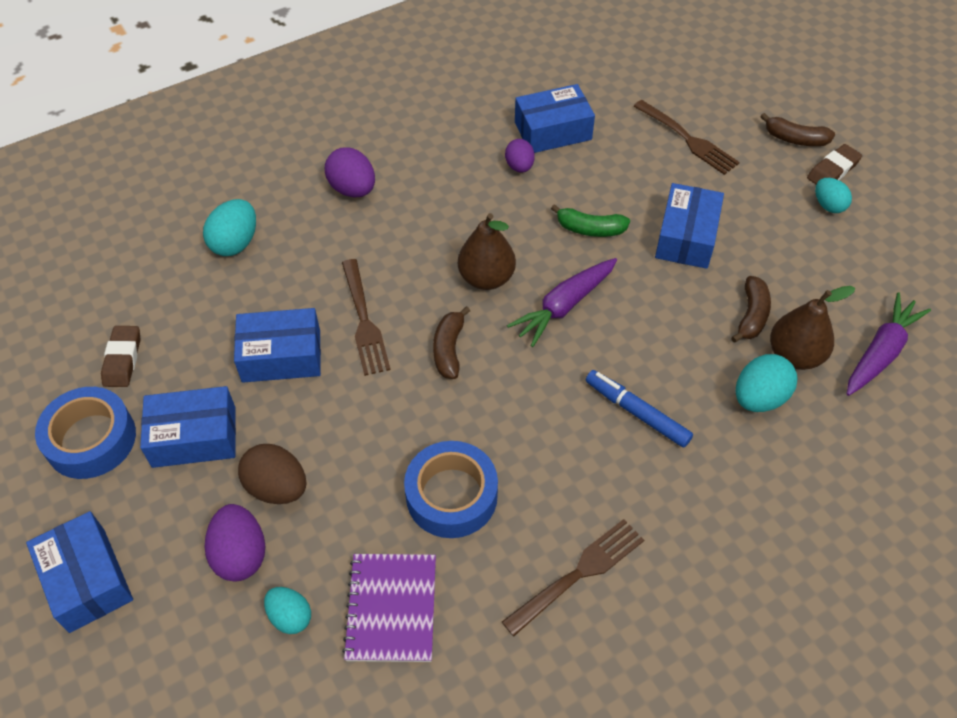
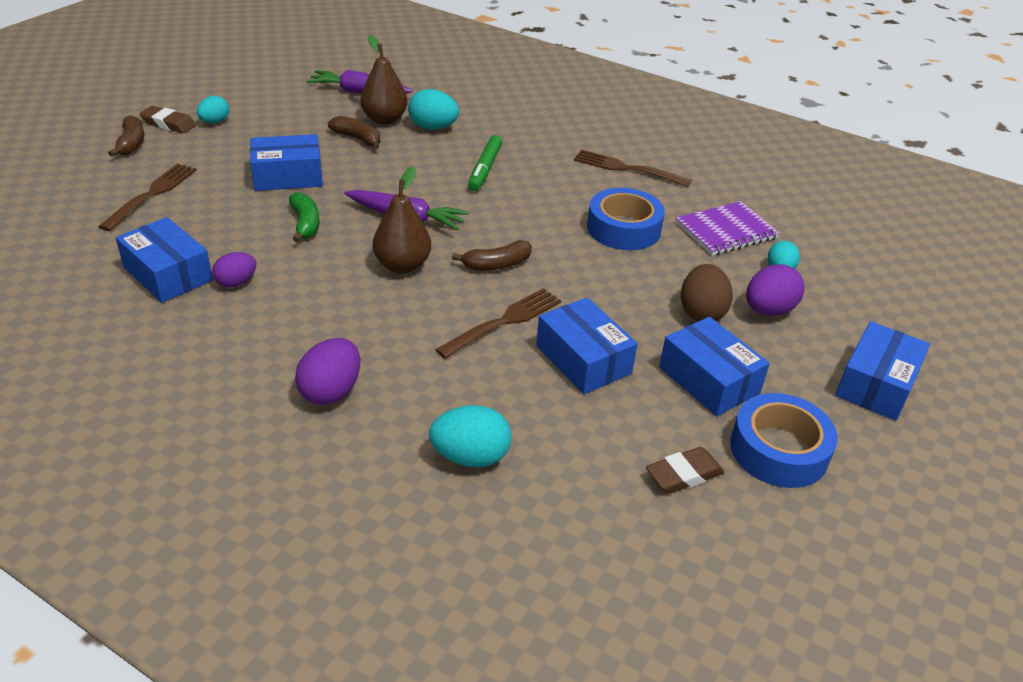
camera: 120 degrees left, 15 degrees down
(637, 413) = (485, 169): blue marker -> green marker
(751, 315) = (358, 139): brown banana -> brown banana turned 45 degrees clockwise

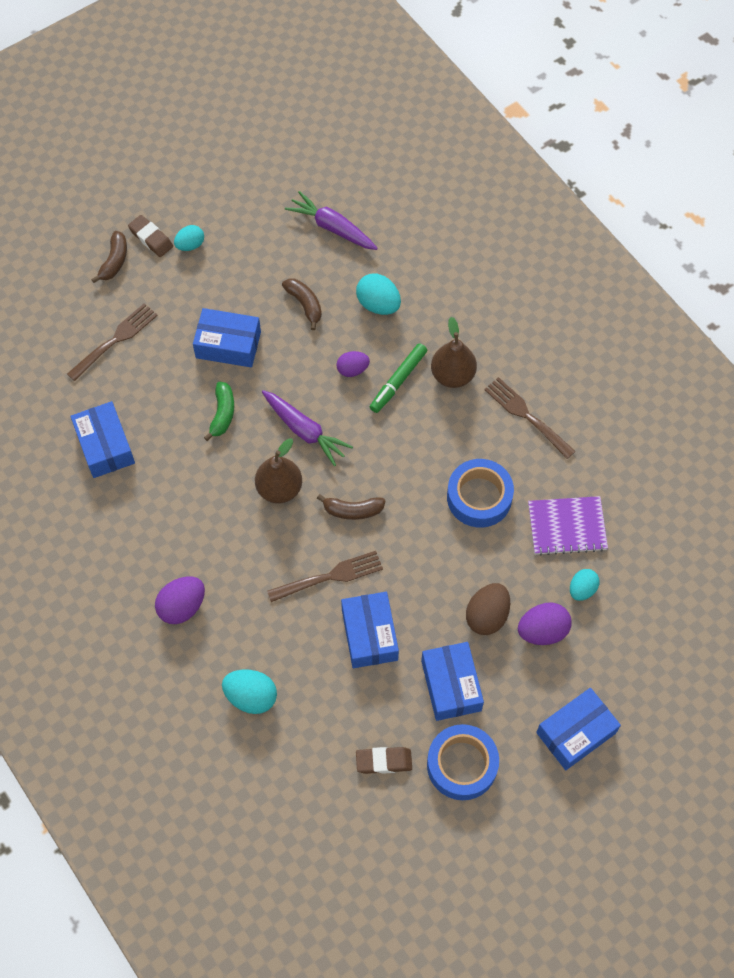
camera: 25 degrees right, 25 degrees up
(236, 282) = (151, 471): purple egg -> purple egg (352, 370)
(384, 119) = (339, 280): brown pear -> brown pear (452, 375)

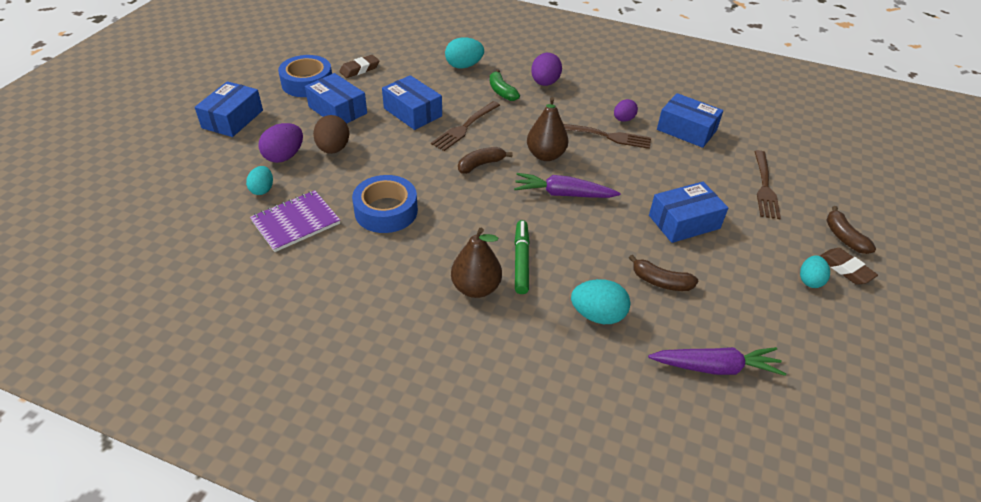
camera: 145 degrees right, 20 degrees down
(151, 238) = (845, 269): brown eraser -> brown eraser turned 45 degrees clockwise
(222, 414) = (634, 178): green banana -> green banana (501, 91)
(352, 370) = (568, 251): purple egg -> purple egg (623, 119)
(527, 416) = (380, 287): brown fork -> brown fork (606, 136)

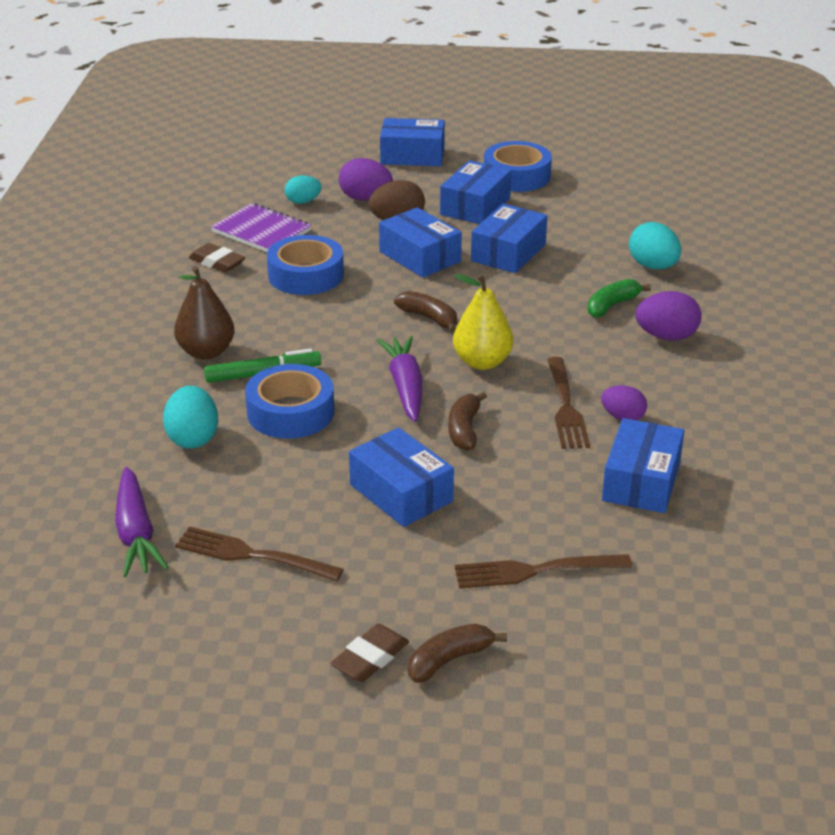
camera: 75 degrees right, 10 degrees down
(359, 69) = (576, 199): brown eraser -> brown eraser (217, 262)
(393, 150) = (420, 257): none -> blue box
(465, 127) = (503, 293): brown fork -> brown fork (253, 555)
(545, 155) = (482, 362): brown pear -> yellow pear
(578, 255) = (290, 412): none -> blue tape
(660, 281) = (269, 481): brown banana -> brown banana (464, 430)
(809, 280) = (327, 618): turquoise egg -> none

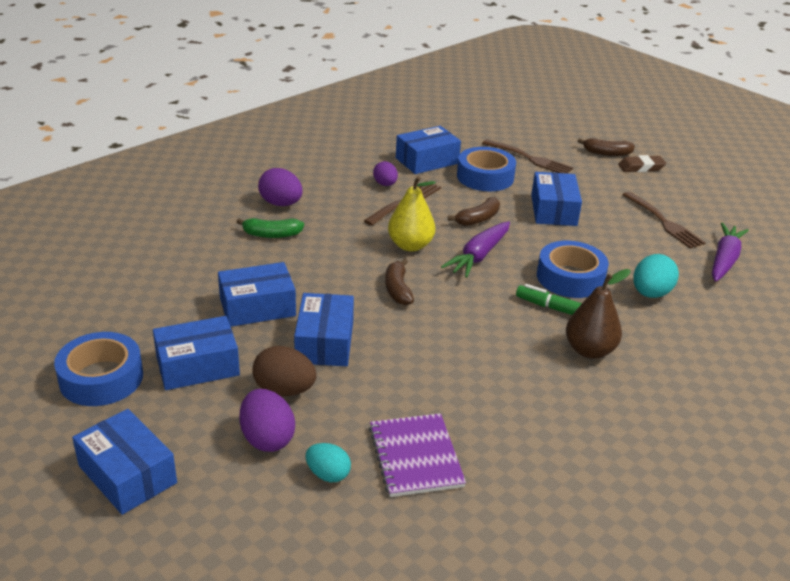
camera: 140 degrees left, 0 degrees up
(217, 262) = (498, 440): brown eraser -> none
(306, 275) = (437, 378): blue tape -> blue tape (485, 177)
(653, 266) = (192, 242): turquoise egg -> none

